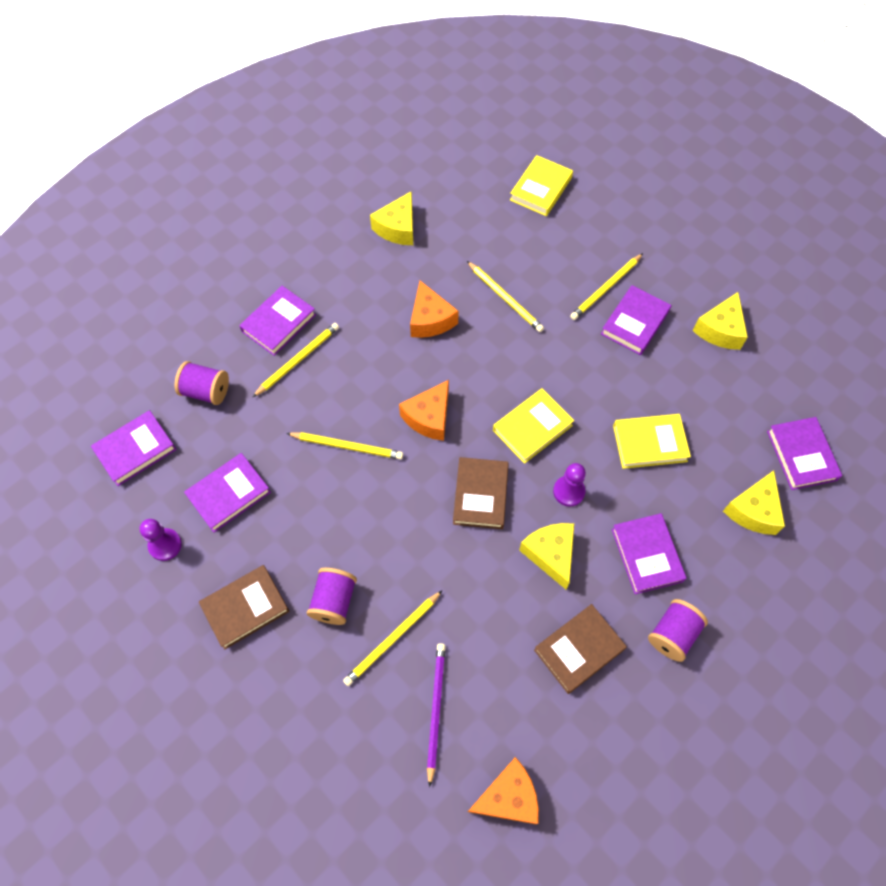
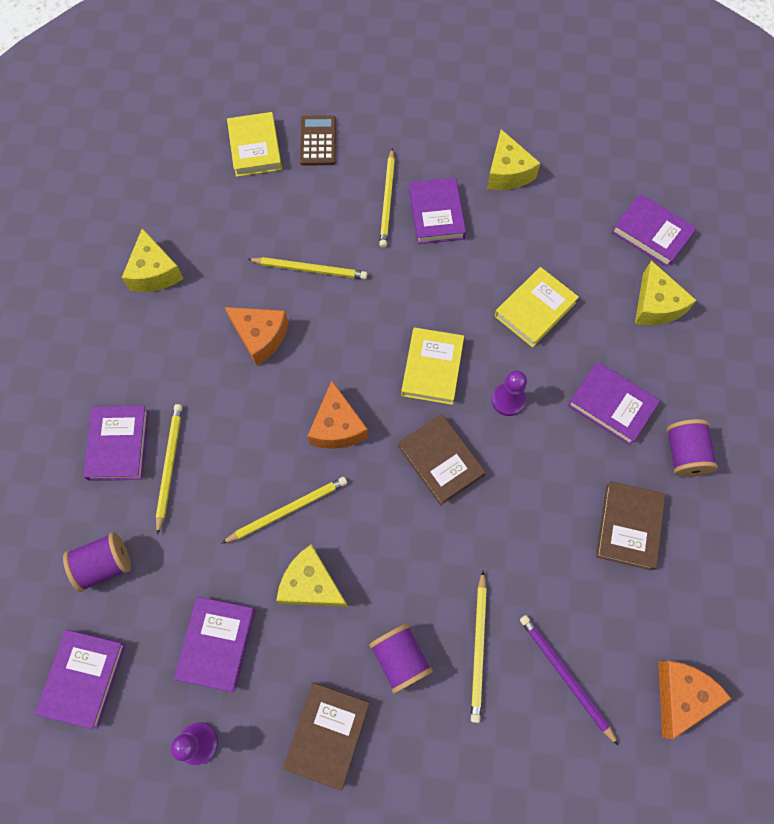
camera: 40 degrees left, 5 degrees up
(550, 554) = (540, 465): yellow cheese -> yellow cheese (311, 584)
(591, 213) = (318, 141): none -> brown calculator

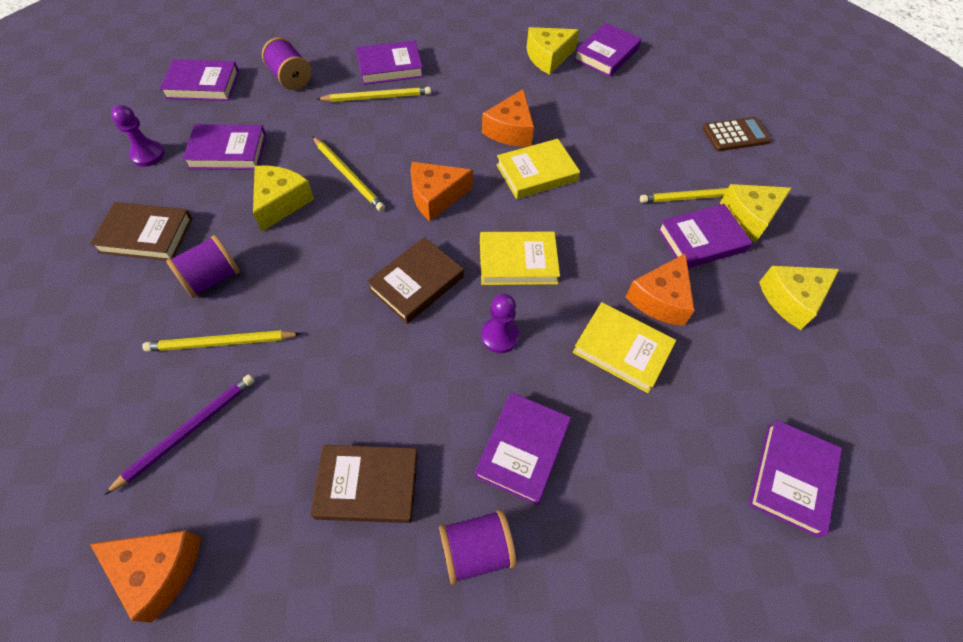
camera: 75 degrees right, 10 degrees down
(167, 214) = (606, 54): none -> purple book
(255, 148) = (702, 94): yellow book -> yellow book (536, 173)
(310, 269) = (592, 152): yellow pencil -> none
(491, 266) = (660, 299): none -> orange cheese
(655, 305) = (683, 493): yellow cheese -> yellow cheese (749, 217)

